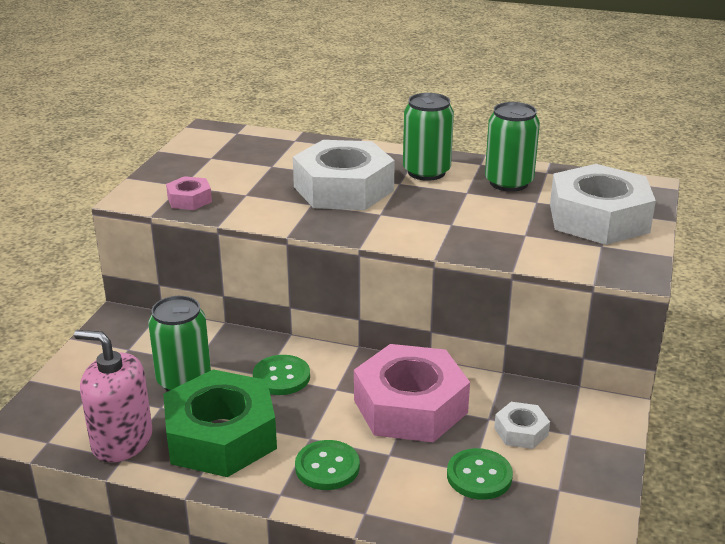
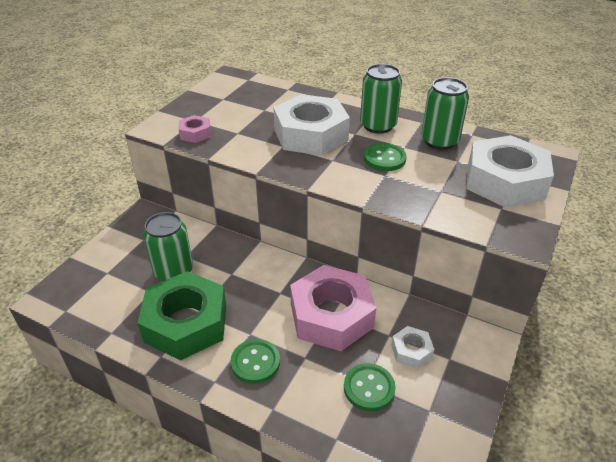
camera: 10 degrees right, 10 degrees up
(122, 441) = (115, 317): pink soap dispenser -> none
(281, 377) = (243, 277): green button -> green button (384, 159)

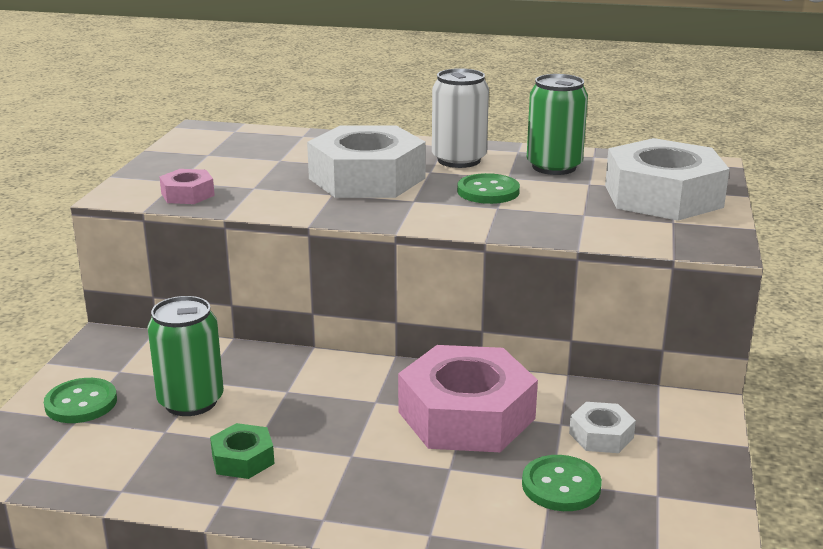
camera: 15 degrees left, 15 degrees down
(186, 323) = (243, 459): green nut -> green nut, size x0.45
(255, 362) = (377, 486): green button -> green button (81, 403)
(378, 125) = (459, 160): green can -> white can

